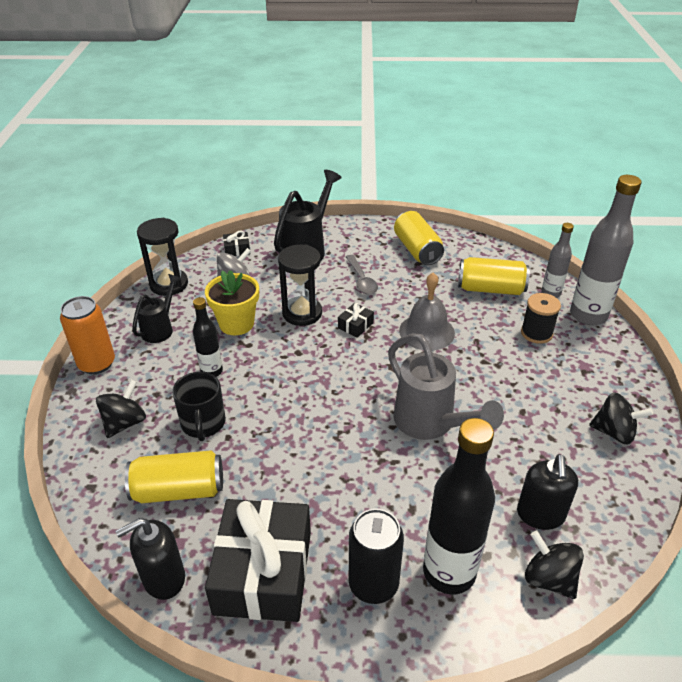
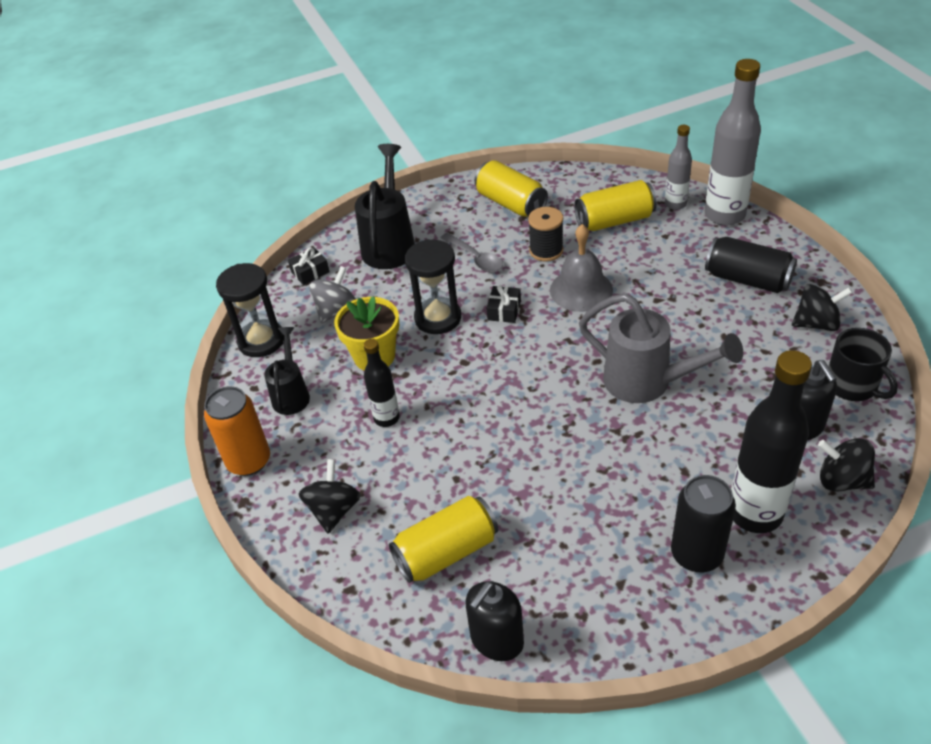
camera: 20 degrees left, 5 degrees up
(203, 424) = (420, 476): black mug -> black mug (852, 385)
(263, 572) = (589, 590): black gift -> none
(536, 333) = (688, 252): black spool -> black spool (546, 251)
(574, 373) = (747, 279): none -> black can

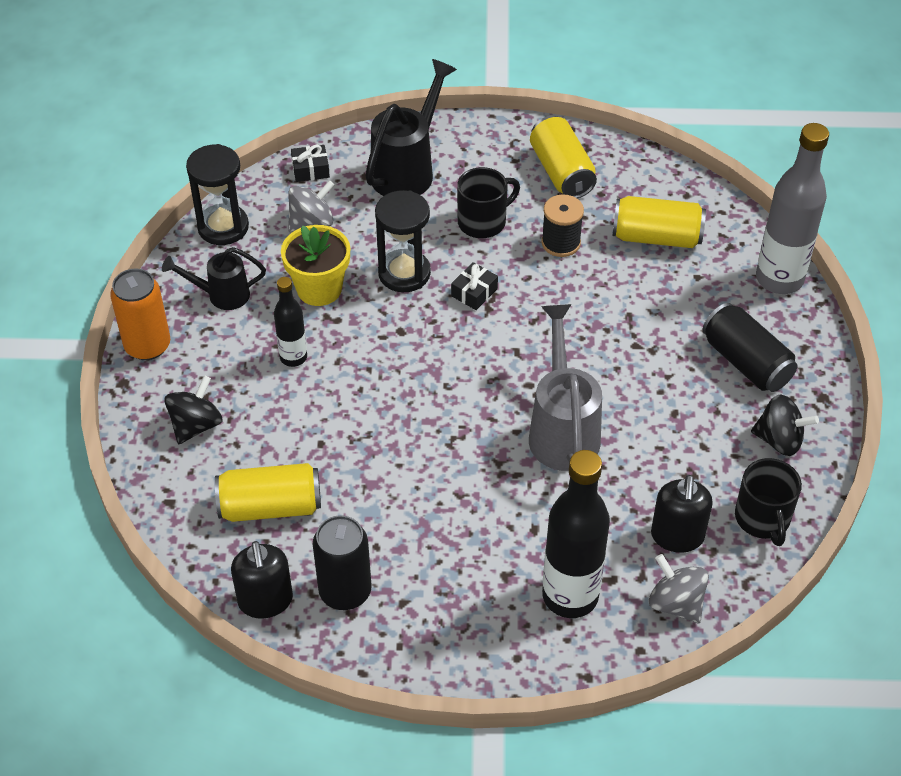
camera: 20 degrees right, 5 degrees up
(291, 394) = (221, 295): black watering can -> black watering can turned 120 degrees counterclockwise
(475, 258) = (483, 221): grey spoon -> black mug
(496, 640) = (265, 601): black soap dispenser -> black soap dispenser turned 75 degrees counterclockwise
(581, 290) = (566, 302): grey bell -> none
(648, 383) = (562, 429): grey watering can -> grey watering can turned 150 degrees counterclockwise
(675, 204) = (736, 244): grey bottle -> none
(696, 554) = (489, 608): black can -> black can (345, 591)
(842, 480) = (676, 603): black spinning top -> grey spinning top

